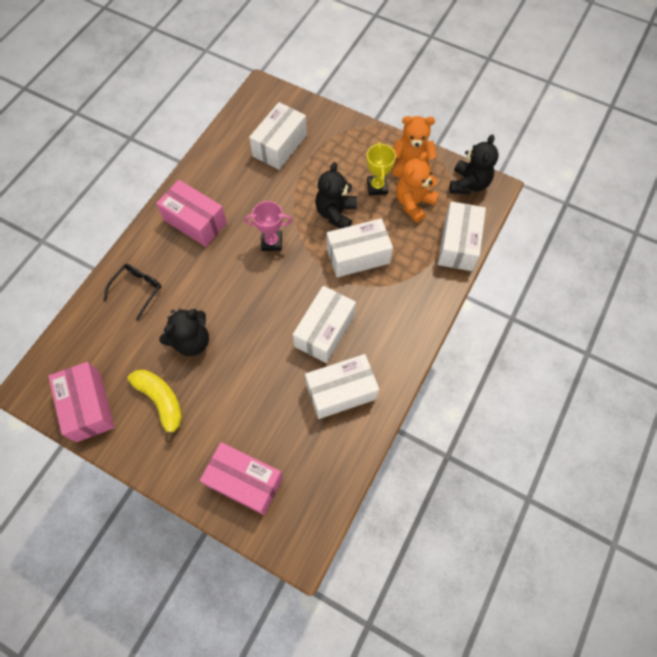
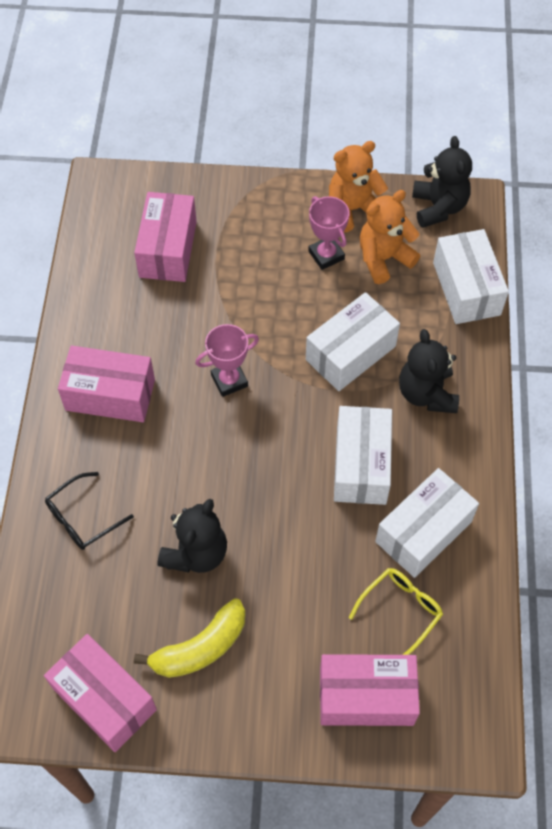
camera: 25 degrees left, 5 degrees down
(137, 290) = (82, 518): black glasses -> black glasses turned 135 degrees counterclockwise
(161, 401) = (200, 647): yellow banana -> yellow banana turned 120 degrees clockwise
(279, 145) = (168, 249): white box -> pink box
(297, 436) = (400, 610): none -> yellow glasses
(336, 213) = (292, 310): black teddy bear -> black teddy bear (426, 393)
(377, 187) = (326, 255): yellow trophy -> pink trophy
(413, 203) = (384, 258): orange teddy bear -> orange teddy bear turned 45 degrees clockwise

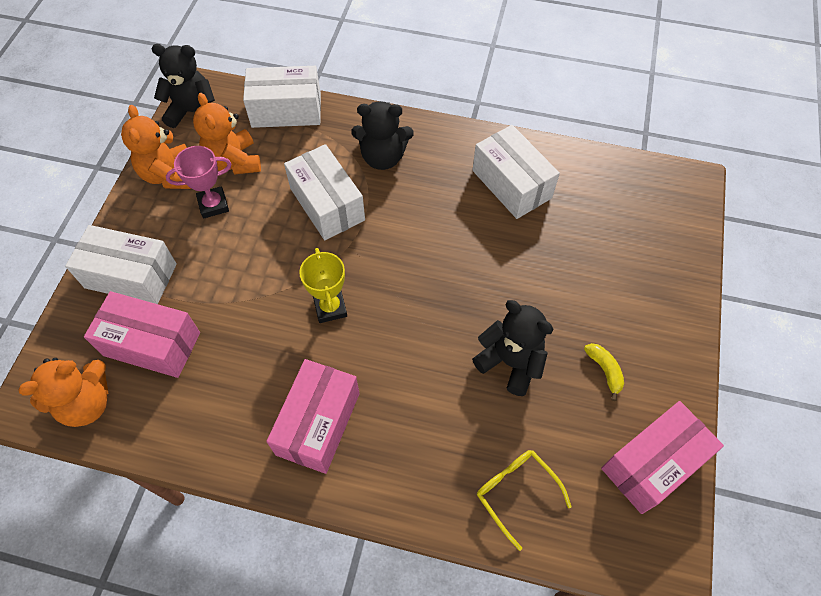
camera: 80 degrees left, 0 degrees up
(82, 518) = (458, 466): black glasses -> none
(107, 220) = (87, 403): none -> orange teddy bear
(200, 647) = (604, 371): yellow banana -> yellow banana, size x0.55
(229, 380) = (330, 307): pink trophy -> yellow trophy
(361, 465) = (442, 216): white box -> white box (131, 276)
(366, 696) = (652, 249): pink box -> none
(400, 610) = (579, 212): yellow glasses -> yellow glasses (516, 493)

